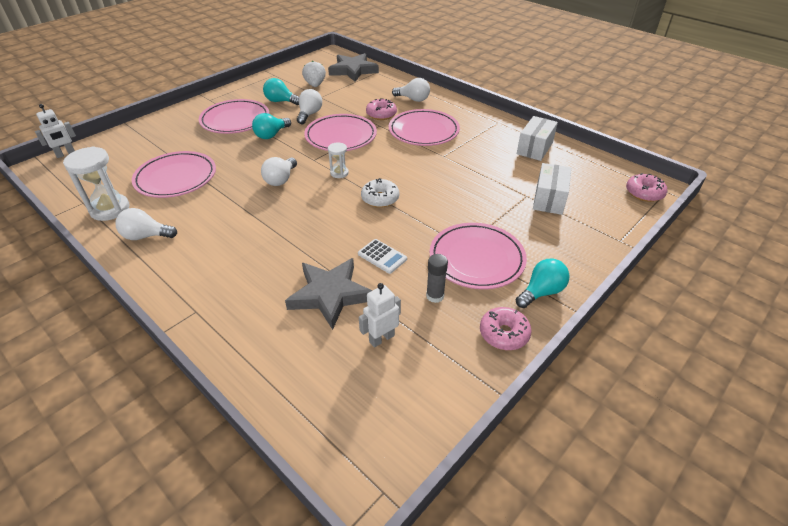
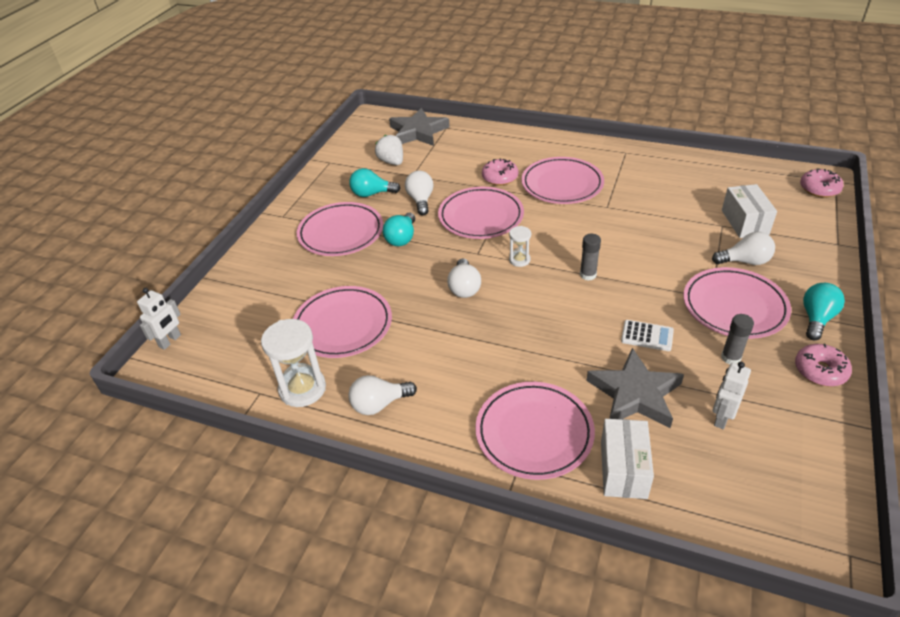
camera: 20 degrees left, 0 degrees up
(228, 294) = (534, 433): none -> pink plate
(380, 198) = (588, 275): white donut -> grey glue stick
(413, 99) = (517, 149): white light bulb -> white light bulb (745, 261)
(534, 148) = (686, 171): white box -> white box (623, 469)

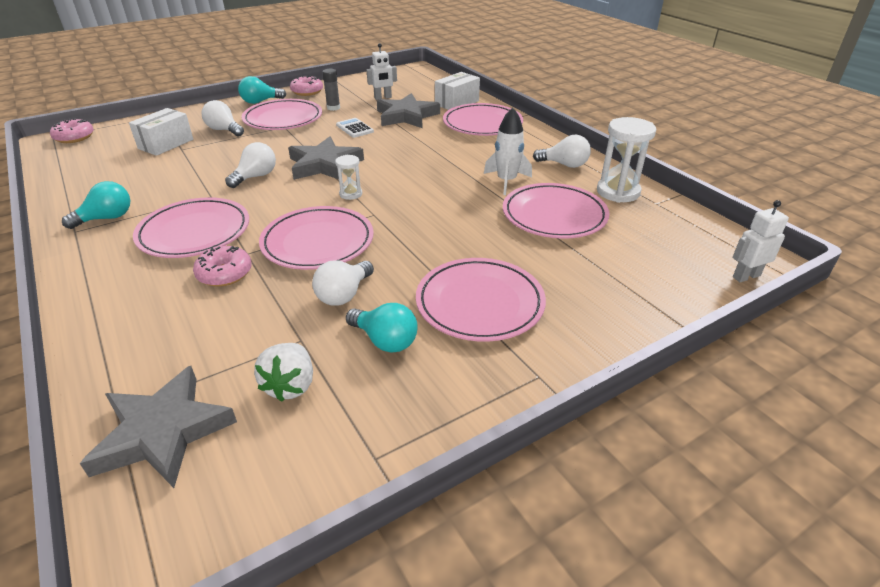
camera: 145 degrees left, 5 degrees down
(402, 238) = (421, 261): turquoise light bulb -> turquoise light bulb (107, 218)
(415, 344) = (506, 181): none -> white rocket
(464, 288) = (423, 196): white light bulb -> white light bulb (256, 177)
(588, 275) = (324, 164): grey glue stick -> grey star

